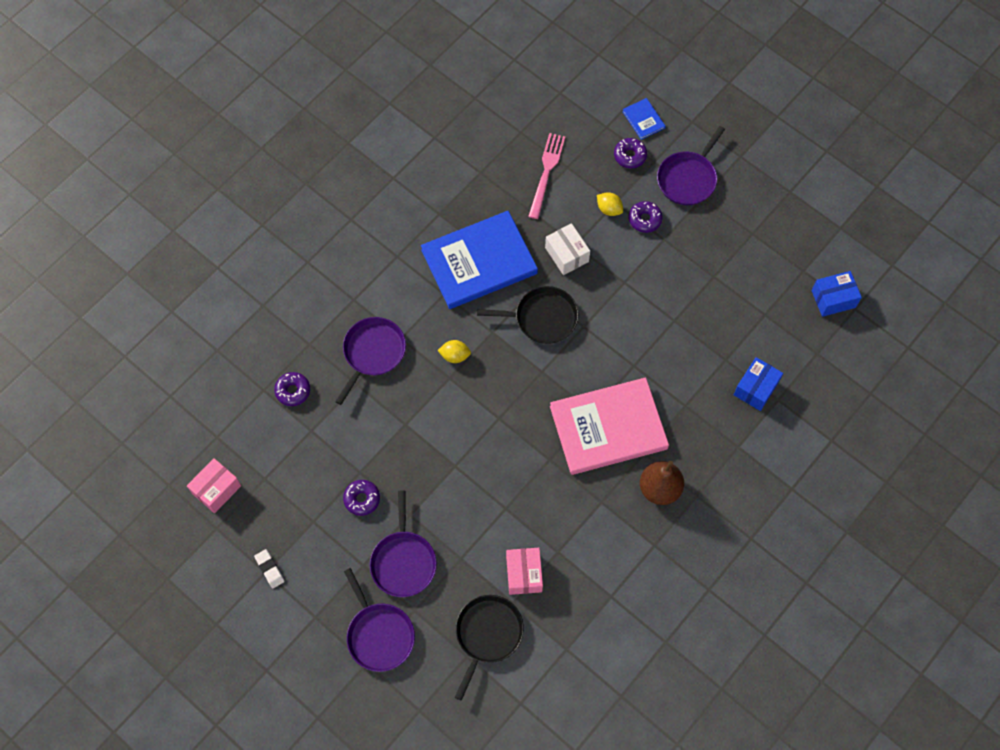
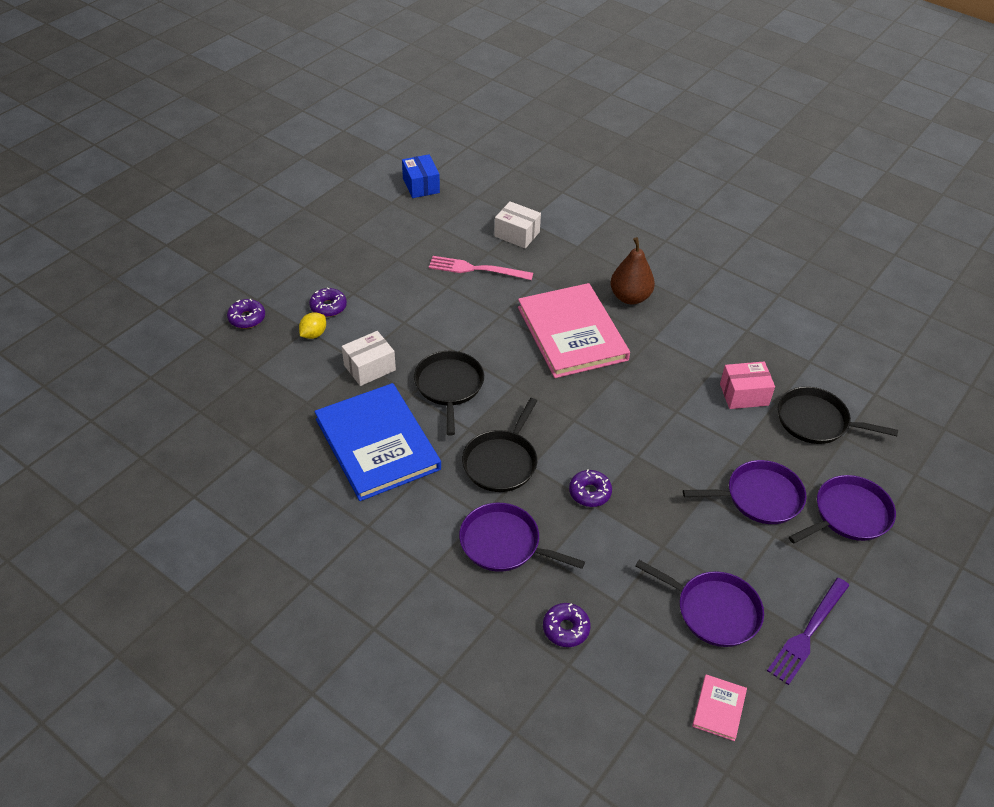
camera: 95 degrees left, 20 degrees down
(216, 489) = (719, 708): pink box -> pink book
(269, 569) = (808, 633): white eraser -> purple fork
(362, 499) = (695, 542): purple donut -> purple donut (589, 492)
(455, 356) = (501, 462): yellow lemon -> black pan
(546, 172) = (260, 387): pink fork -> pink fork (476, 269)
(643, 120) = (201, 308): blue book -> none
(688, 178) = (281, 275): purple pan -> purple pan (713, 611)
(756, 388) = (517, 234): blue box -> white box

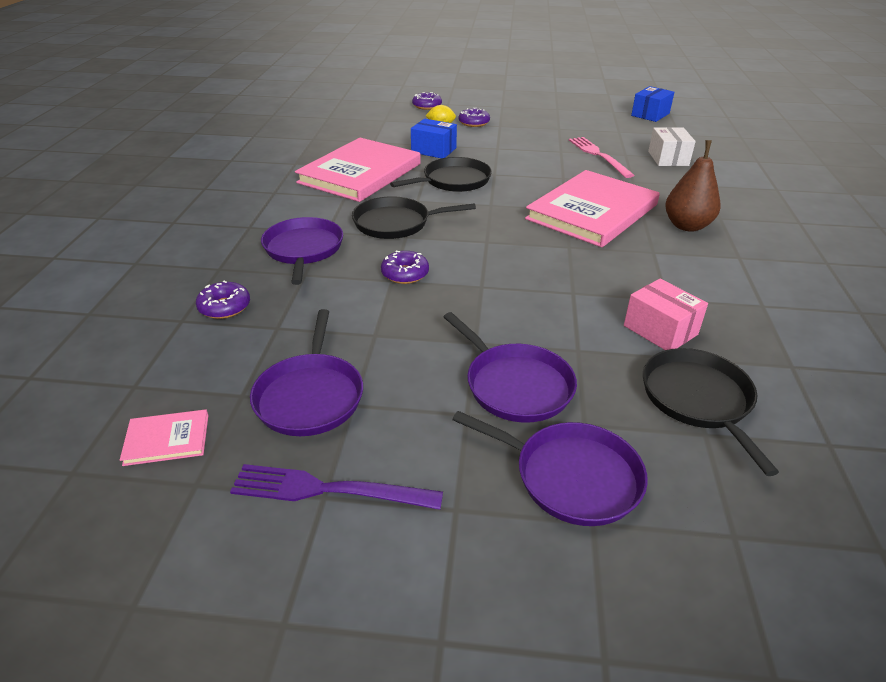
camera: 60 degrees right, 10 degrees down
(369, 368) = (433, 150): white box -> blue box
(377, 444) = (360, 173): blue book -> pink book

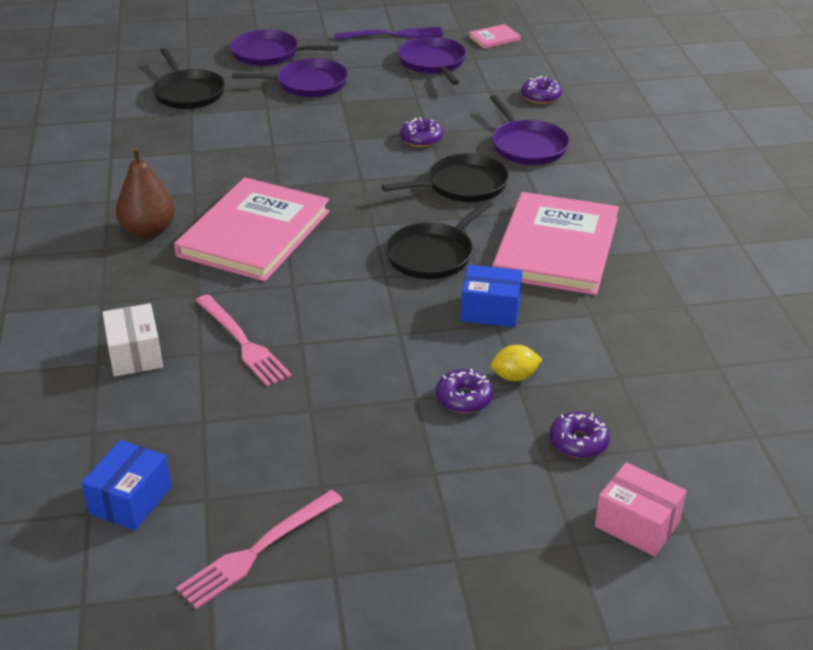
camera: 165 degrees right, 0 degrees up
(515, 385) = (308, 84): purple pan -> purple pan turned 135 degrees clockwise
(588, 98) = (257, 551): none -> pink fork
(660, 330) = (203, 128): pink box -> pink box (637, 524)

